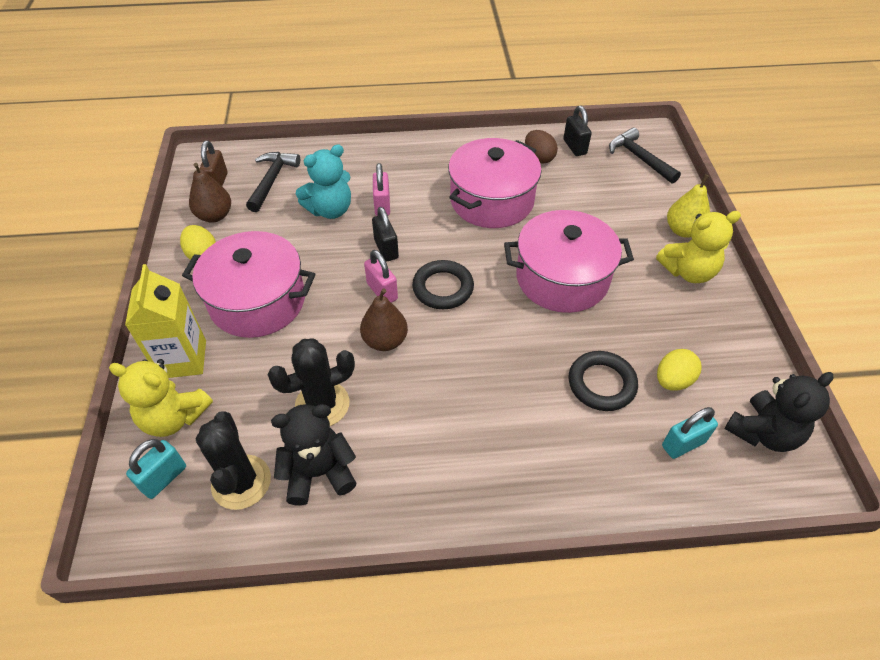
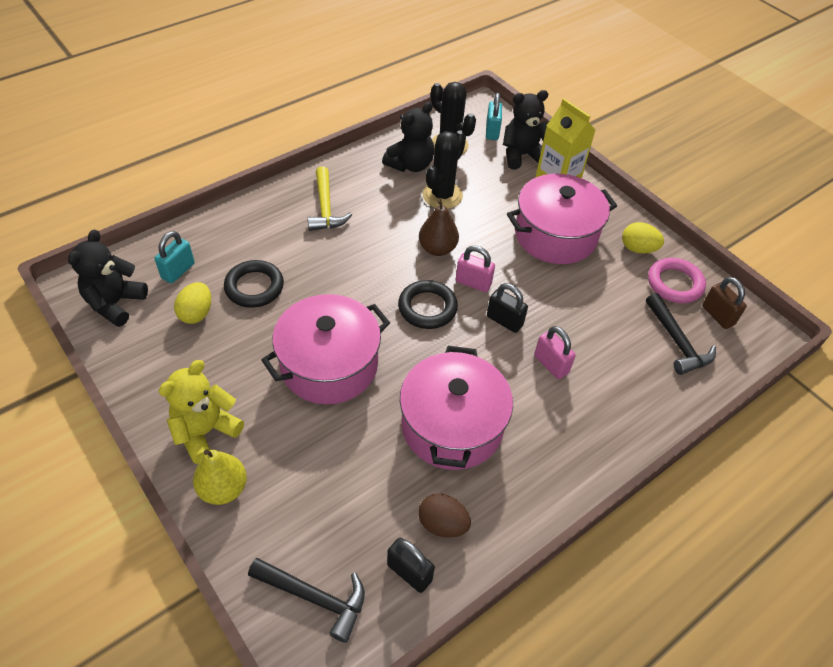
camera: 145 degrees right, 0 degrees up
(174, 417) = (522, 155): yellow teddy bear -> black teddy bear
(215, 216) = (674, 284): brown pear -> pink ring
(330, 210) = (591, 336): turquoise teddy bear -> none
(470, 454) = (325, 208): none -> yellow hammer

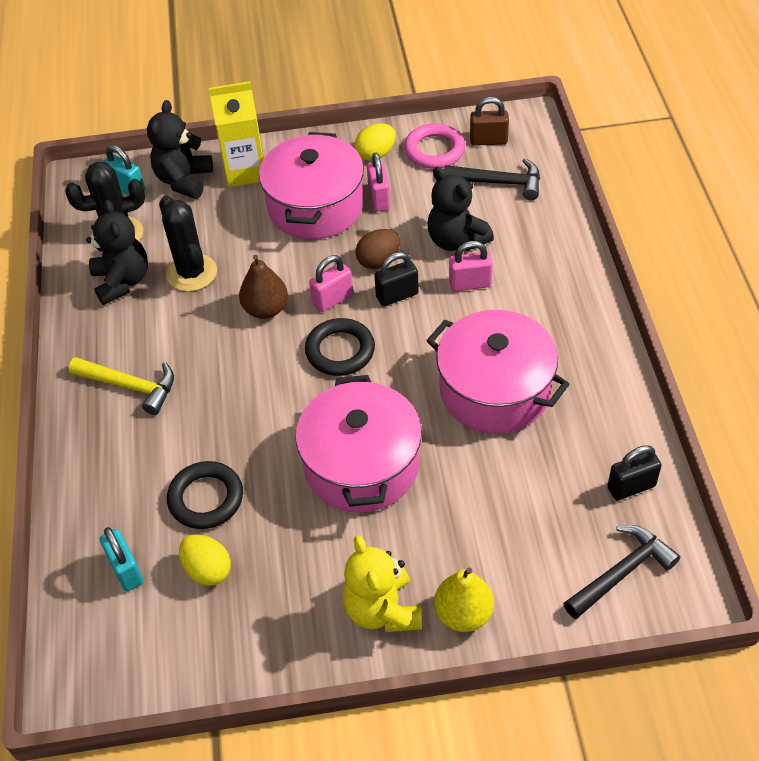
camera: 55 degrees left, 0 degrees up
(115, 303) = (134, 654): black teddy bear -> black teddy bear (456, 240)
(442, 524) = (595, 441): brown egg -> brown egg (378, 261)
(593, 269) = (379, 199): none -> pink padlock

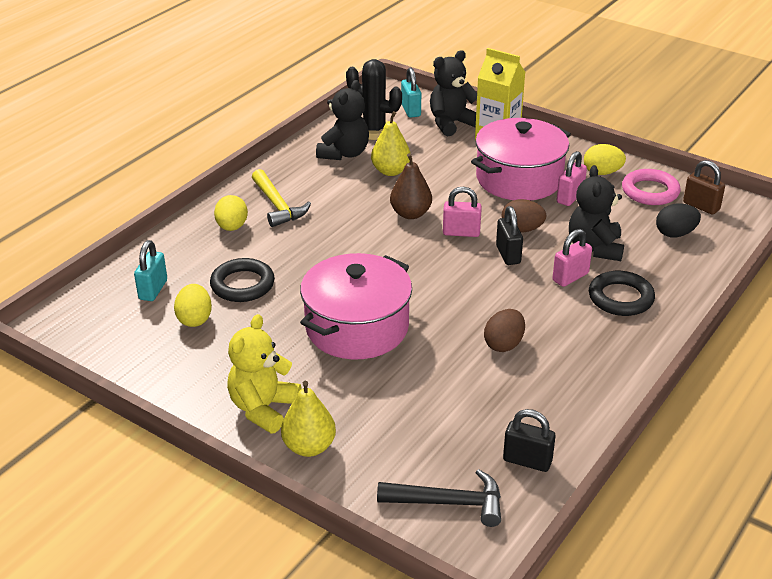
camera: 40 degrees right, 15 degrees down
(115, 442) = (232, 227): none -> yellow egg
(191, 273) = (391, 171): black cactus -> yellow pear
(340, 351) = (428, 261): black ring -> black ring (620, 298)
(397, 295) = (508, 254): black padlock -> black padlock turned 60 degrees clockwise
(470, 284) = (570, 277): pink padlock -> pink padlock turned 75 degrees counterclockwise
(494, 390) = (504, 344): pink pot -> brown egg
(499, 183) = (675, 234): black hammer -> black egg

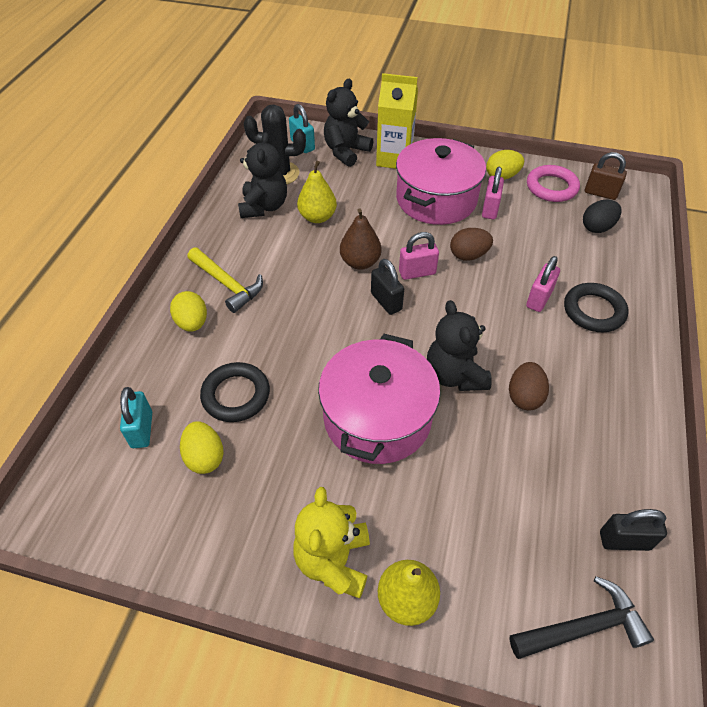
camera: 20 degrees left, 15 degrees up
(508, 254) = (472, 287): black padlock -> black padlock (386, 301)
(595, 248) = (541, 260): black teddy bear -> black teddy bear (454, 375)

